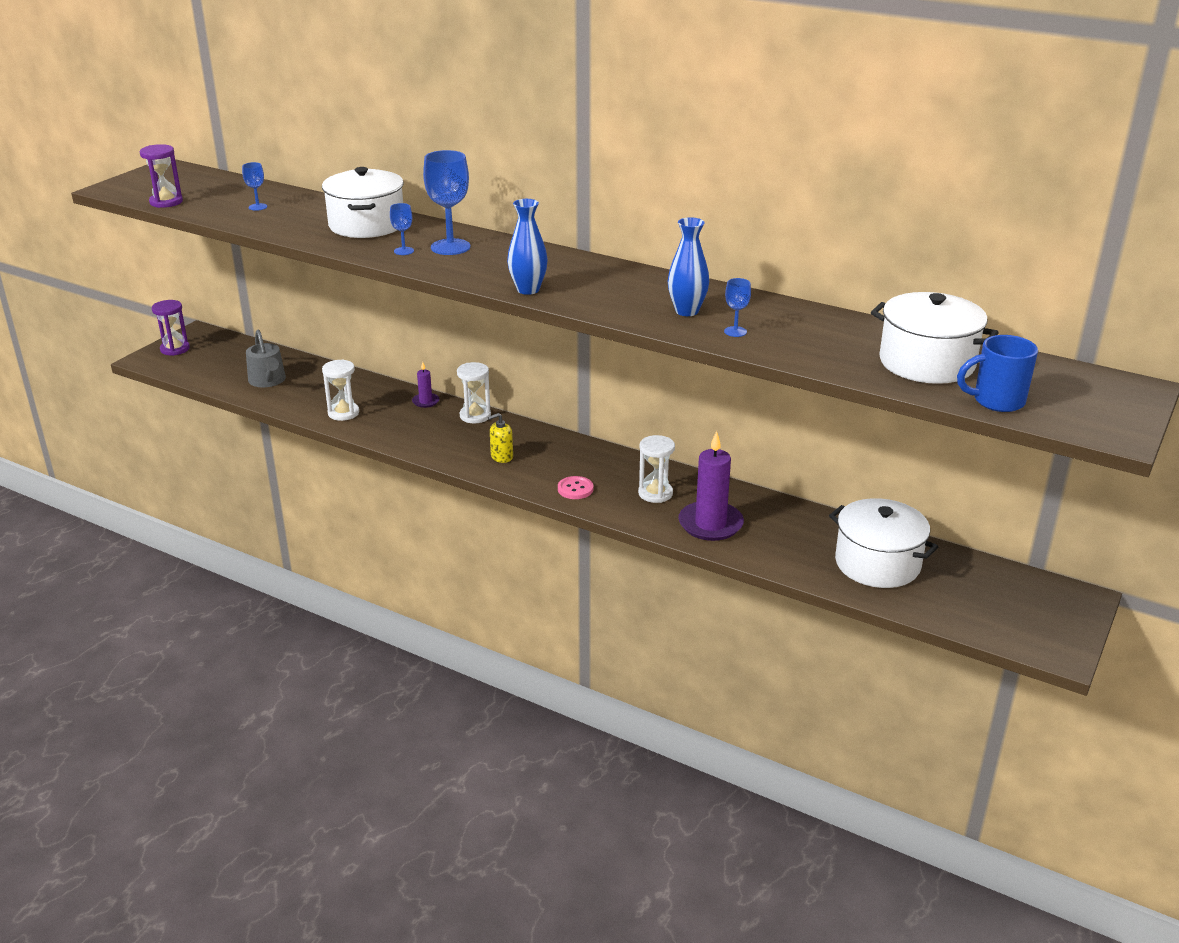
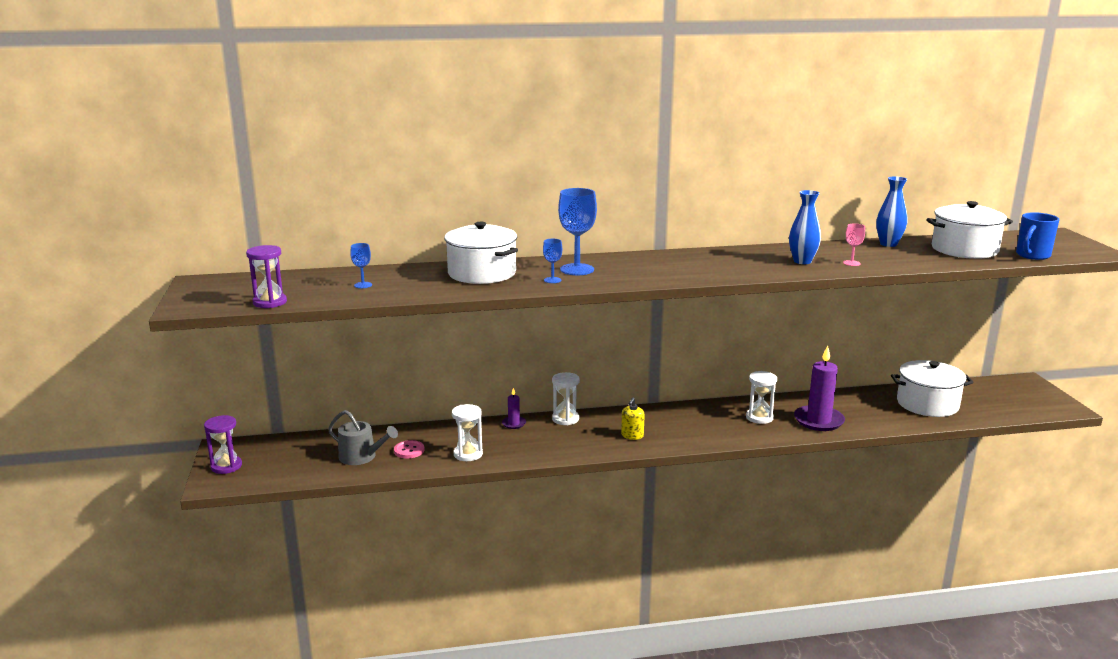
camera: 40 degrees left, 10 degrees down
(528, 290) = (690, 277): blue vase -> blue vase (888, 244)
(575, 489) = (712, 434): pink button -> pink button (409, 450)
(735, 331) = (851, 263): blue goblet -> pink goblet

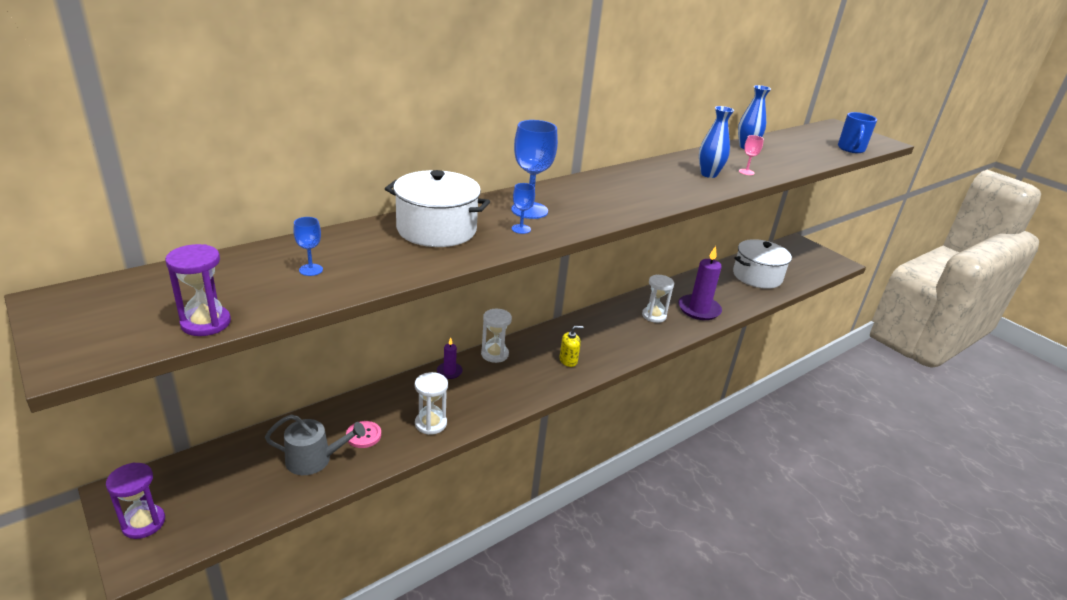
camera: 30 degrees left, 10 degrees up
(632, 435) = (568, 360): yellow soap dispenser -> yellow soap dispenser turned 105 degrees counterclockwise
(964, 249) = (802, 147): white pot -> none

